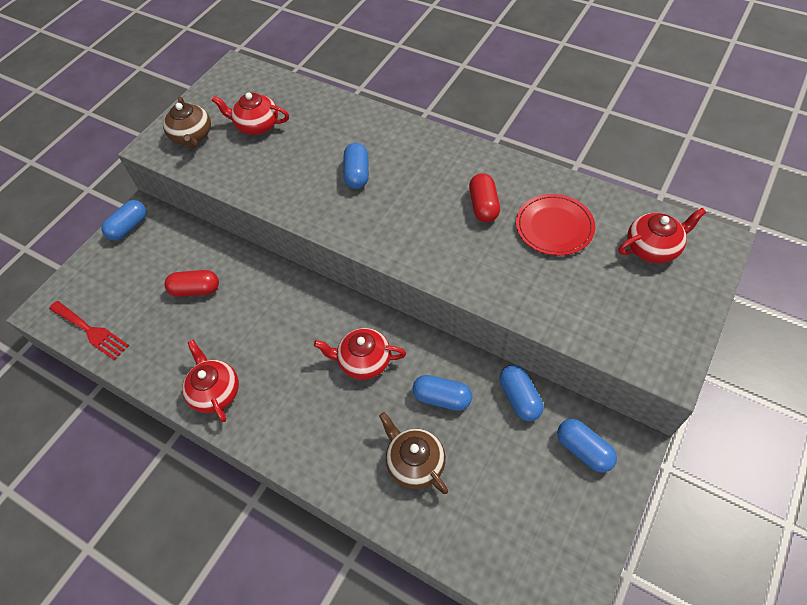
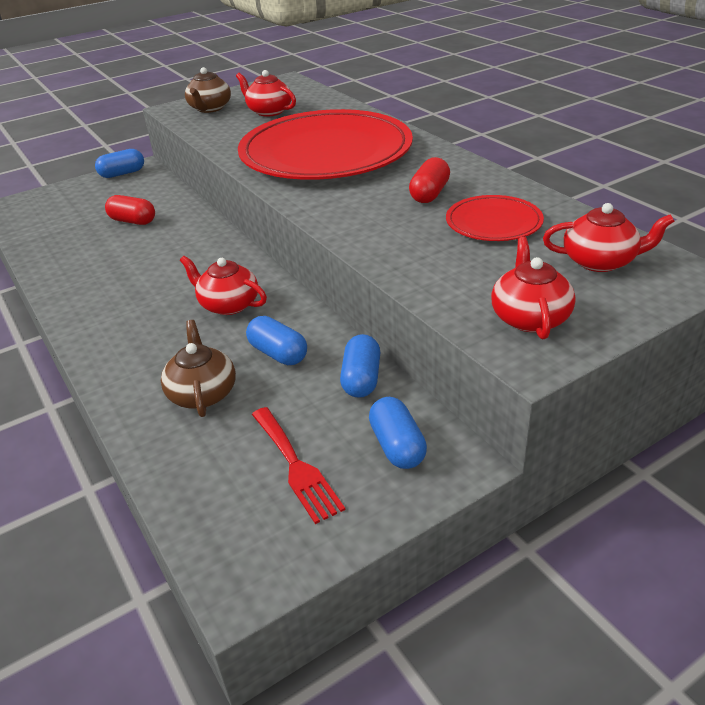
camera: 25 degrees right, 20 degrees down
(91, 331) = (27, 225): red fork -> red fork (296, 466)
(215, 391) = (79, 287): red teapot -> red teapot (529, 317)
(357, 174) = (326, 152): blue capsule -> red plate

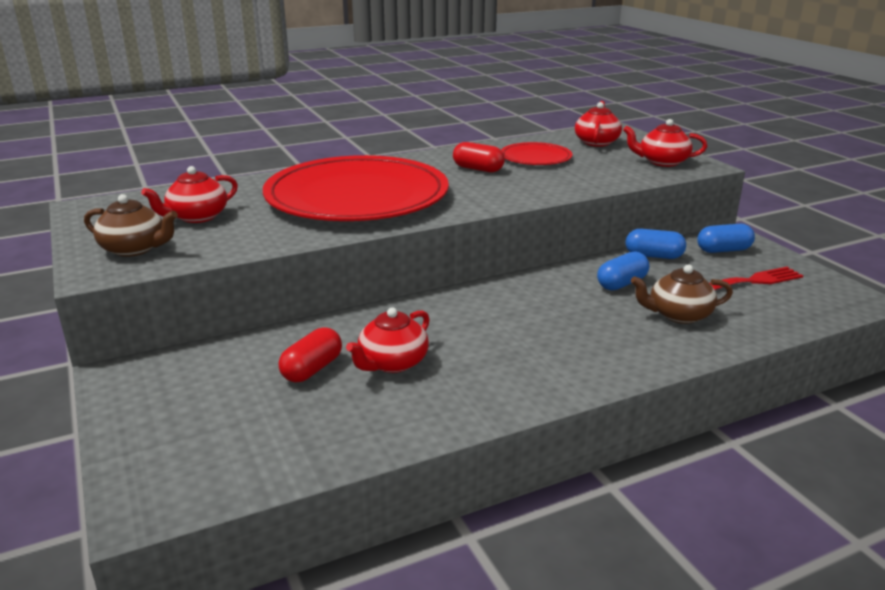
camera: 85 degrees left, 10 degrees down
(122, 174) = (125, 390): blue capsule -> none
(228, 304) = (540, 304): red teapot -> red teapot (392, 363)

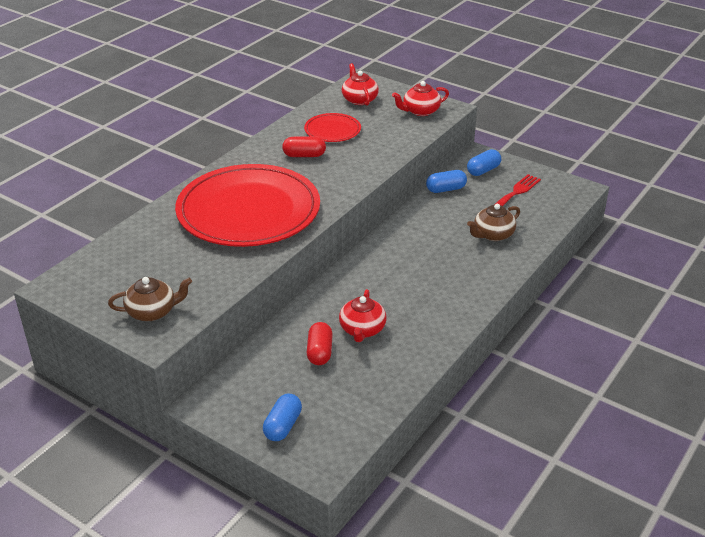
camera: 30 degrees left, 10 degrees up
(197, 217) = (156, 268): red teapot -> none
(621, 284) = (444, 220): blue capsule -> blue capsule (283, 426)

